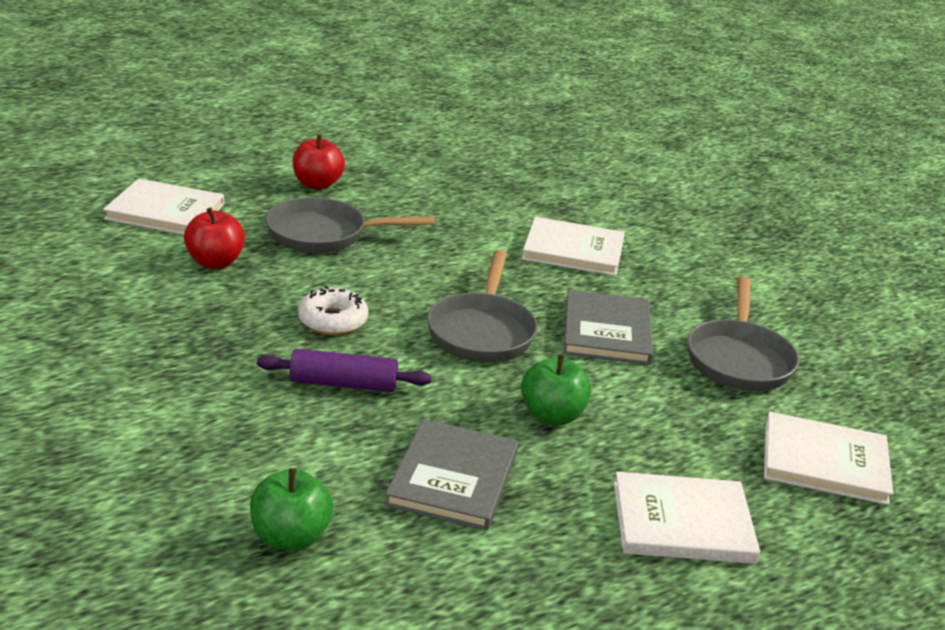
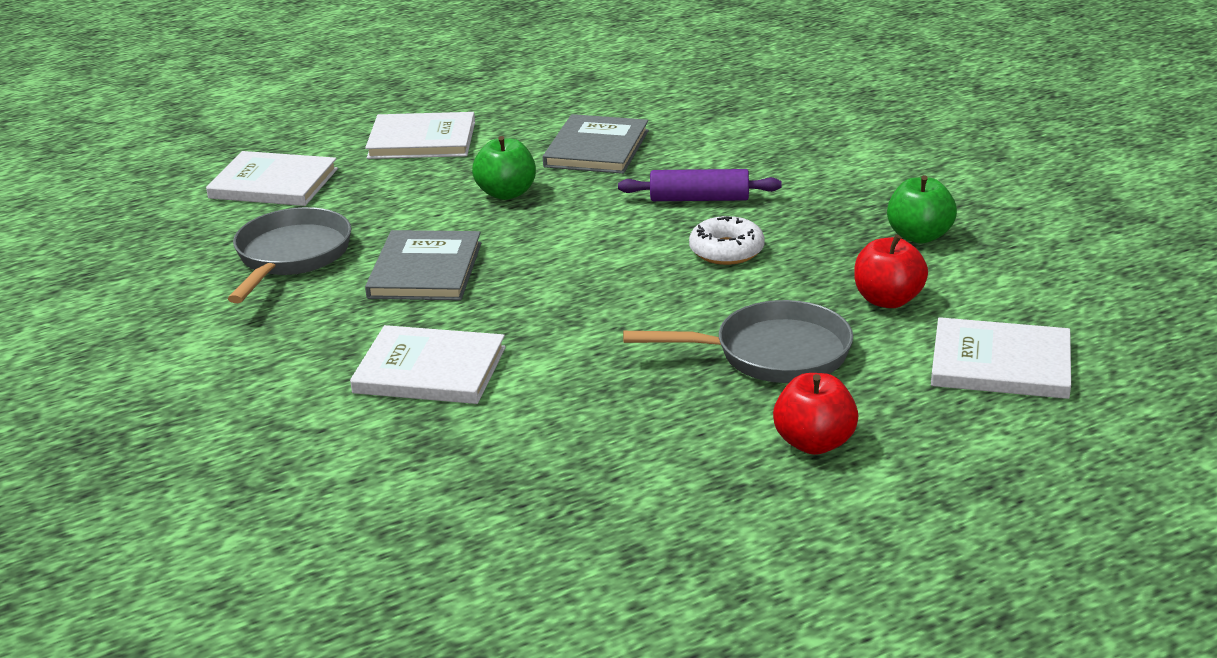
camera: 175 degrees left, 0 degrees up
(290, 537) = (711, 112): green apple -> green apple (919, 236)
(482, 332) = (565, 256): grey pan -> none

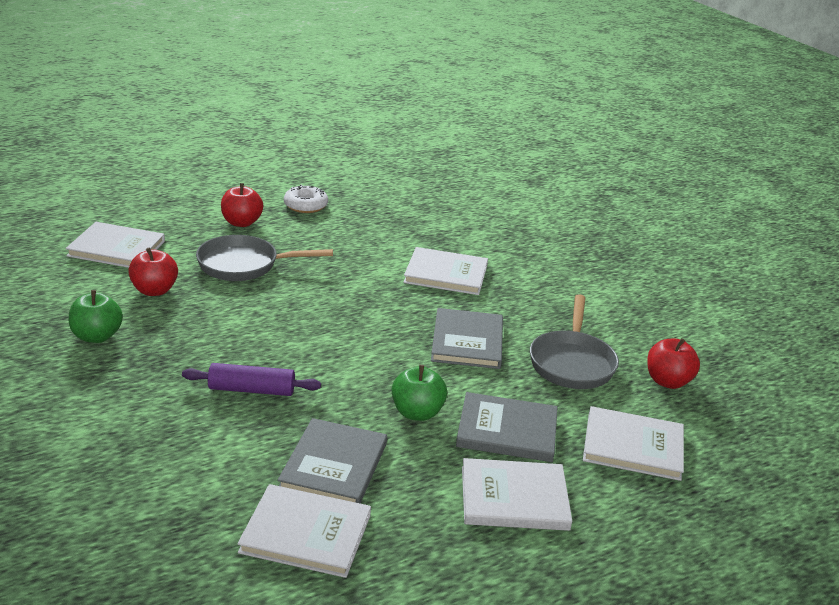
camera: 175 degrees right, 0 degrees up
(177, 246) = (667, 381): none -> red apple
(408, 186) = (507, 430): none -> grey book
(616, 109) = (306, 533): none -> white book
(726, 251) = (246, 337): white donut -> white donut (305, 205)

